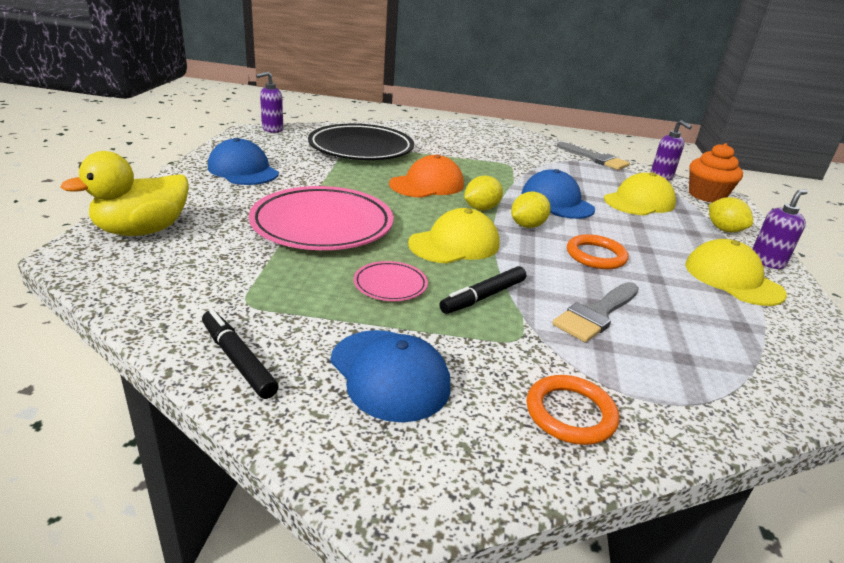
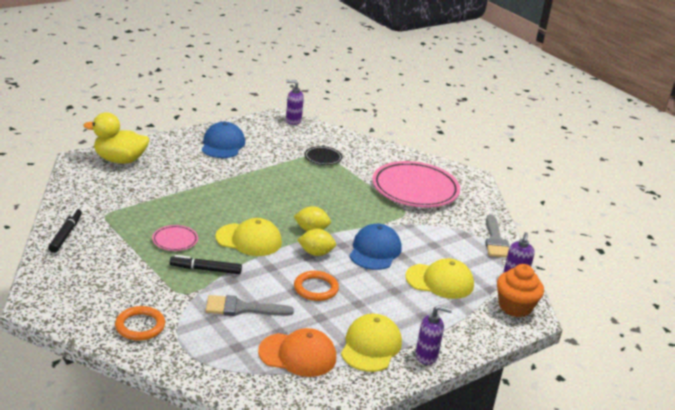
camera: 45 degrees right, 0 degrees up
(322, 225) = (202, 196): pink plate -> pink plate (415, 189)
(361, 149) = (323, 158): black plate -> black plate, size x0.45
(389, 374) = (105, 271): blue cap -> none
(427, 184) = (312, 200): orange cap -> orange cap (298, 355)
(724, 230) = (454, 328): yellow lemon -> none

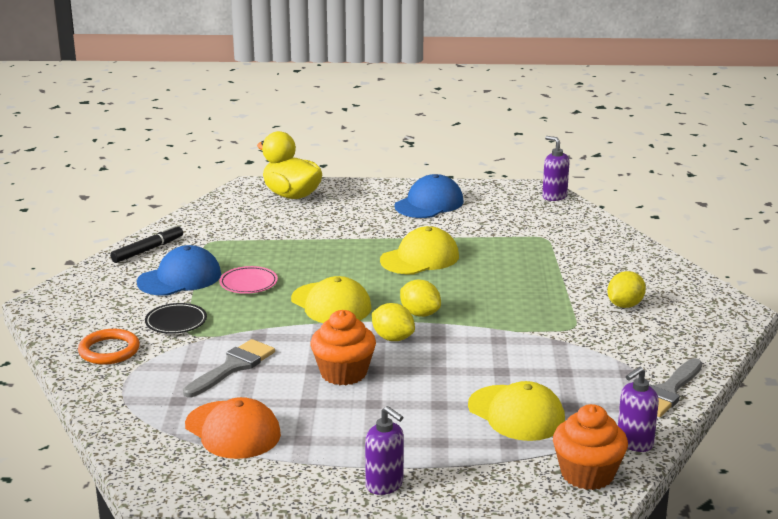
camera: 40 degrees right, 5 degrees down
(205, 269) = (244, 319): black marker -> none
(242, 308) = (233, 367): grey brush -> grey brush turned 90 degrees clockwise
(316, 288) = (343, 373): orange ring -> orange cupcake
(323, 158) = (540, 243): black plate -> black plate (176, 322)
(371, 346) = (329, 451): yellow cap -> yellow cap (420, 258)
(375, 251) = (472, 356): blue cap -> blue cap (179, 278)
(415, 189) = (624, 305): pink plate -> yellow lemon

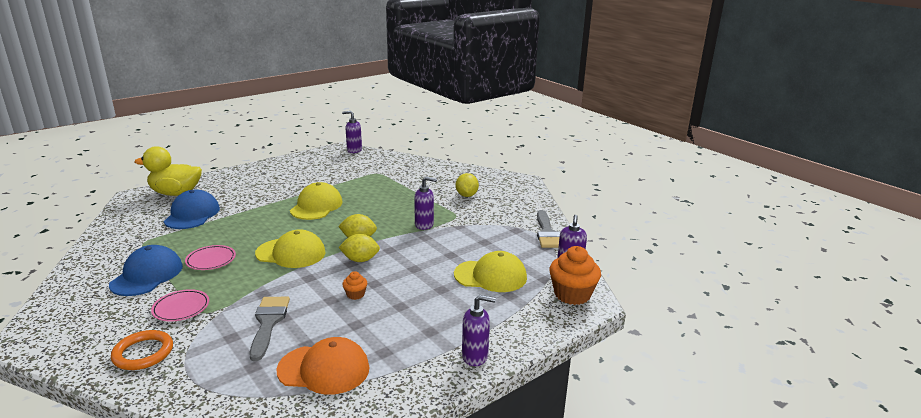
camera: 40 degrees left, 0 degrees up
(147, 250) = (93, 264): black marker -> none
(176, 322) = (181, 308): black plate -> pink plate
(343, 373) = (355, 294): orange cupcake -> orange cupcake, size x0.48
(429, 204) = (282, 173): blue cap -> blue cap (192, 214)
(518, 324) = (424, 225): none -> purple soap dispenser

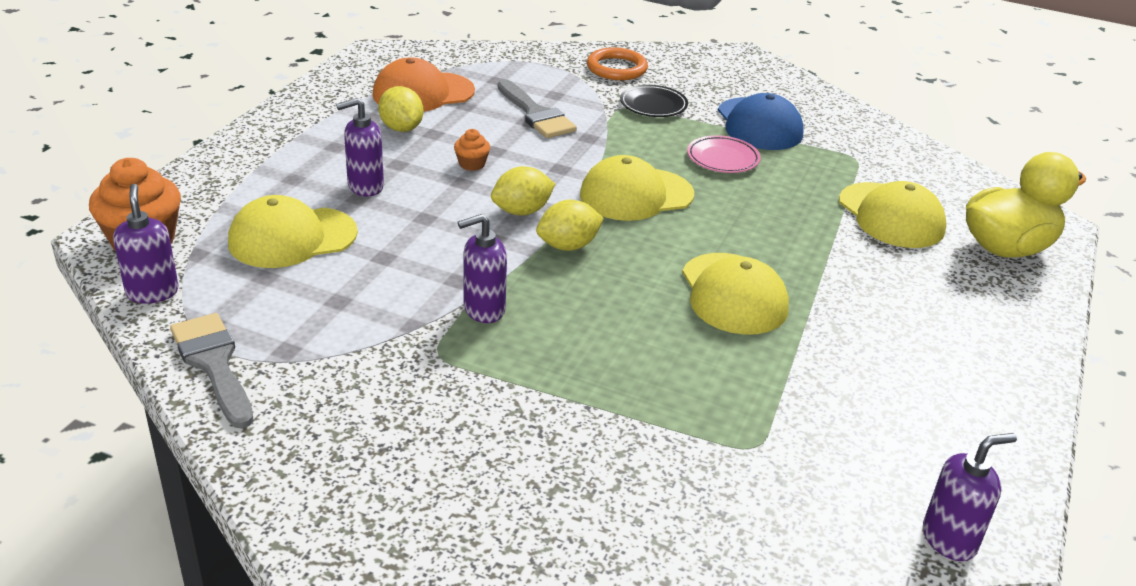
camera: 150 degrees right, 10 degrees up
(181, 308) = (653, 105): pink plate -> black plate
(192, 214) = (891, 216): blue cap -> yellow cap
(466, 195) = (461, 433): yellow lemon -> yellow lemon (401, 128)
(475, 356) = (262, 136): purple soap dispenser -> purple soap dispenser (365, 187)

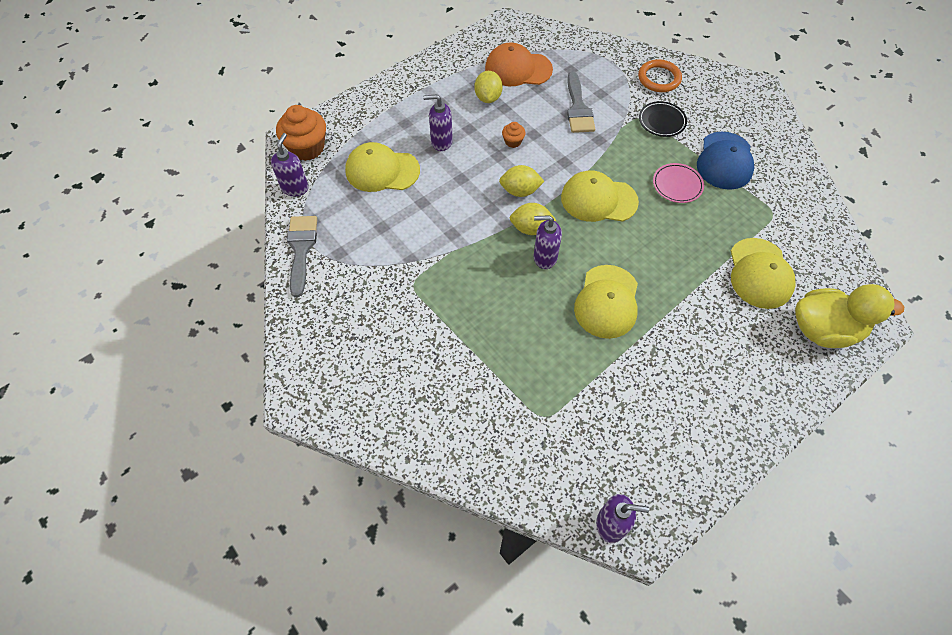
camera: 30 degrees right, 25 degrees up
(483, 310) = (454, 261): purple soap dispenser -> purple soap dispenser (544, 257)

